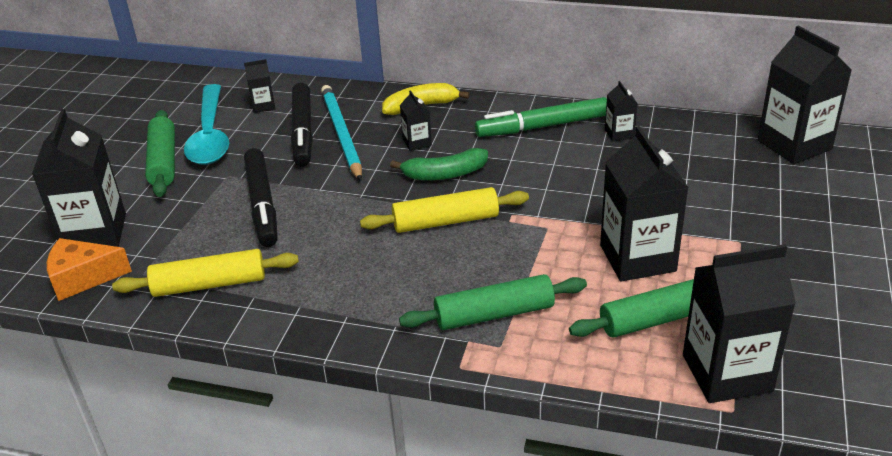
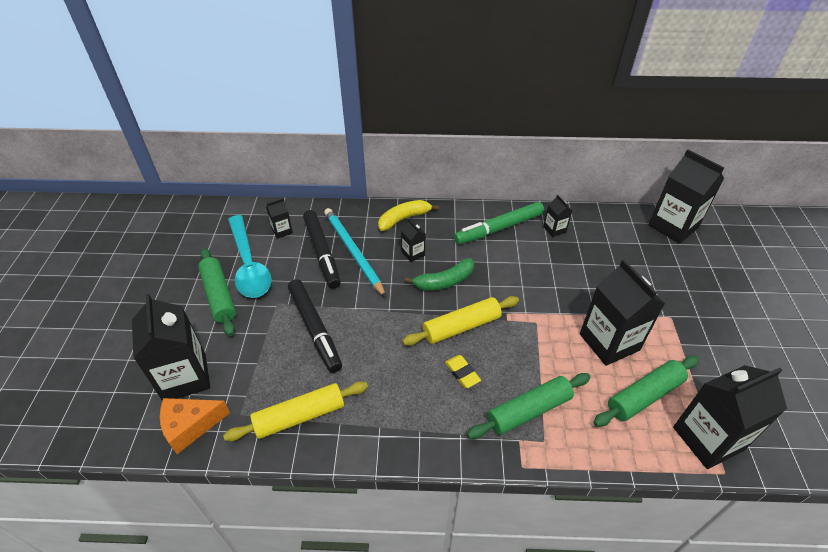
camera: 15 degrees left, 10 degrees up
(425, 267) = (462, 373): none -> yellow eraser

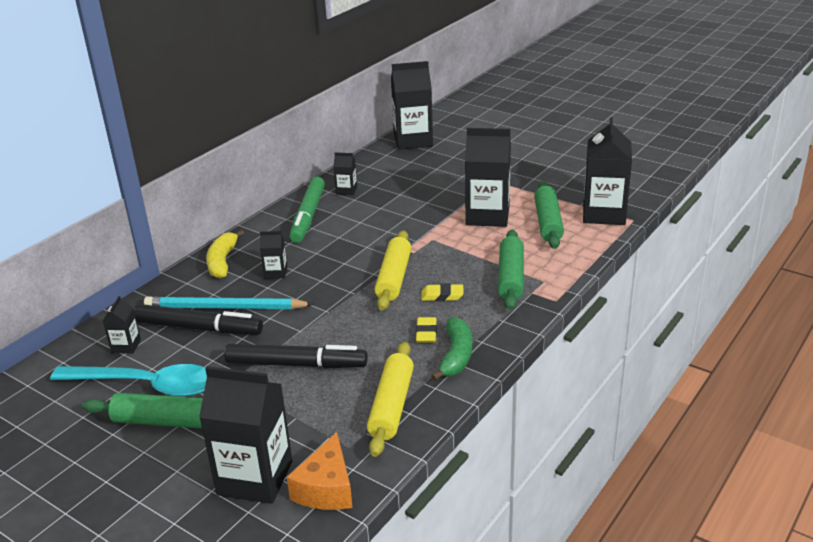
camera: 55 degrees left, 15 degrees down
(404, 389) = (426, 333): none -> yellow eraser
(444, 281) = (332, 268): green banana -> green banana (456, 355)

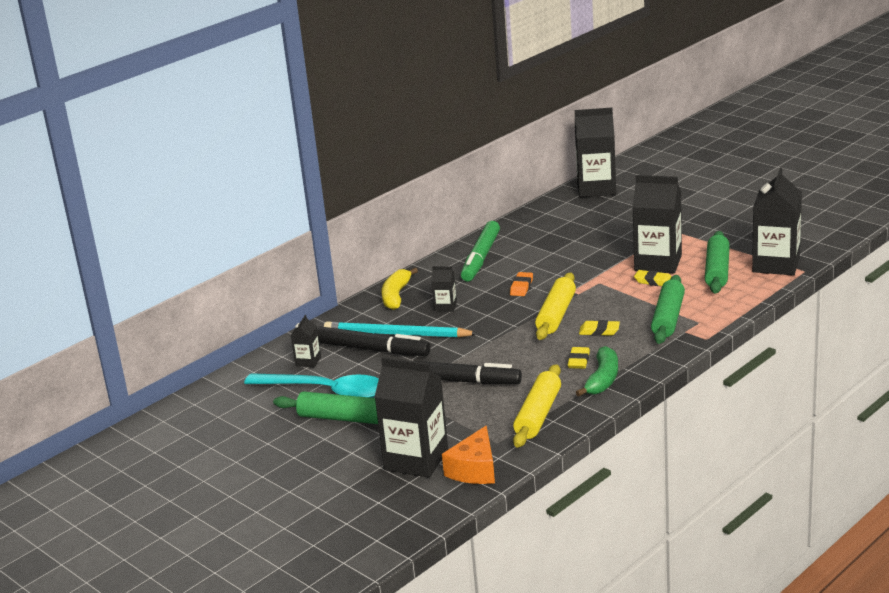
camera: 10 degrees right, 5 degrees down
(346, 190) = (521, 235): black carton -> none
(353, 247) = (521, 287): none -> orange eraser
(487, 236) = (654, 281): none -> yellow eraser

